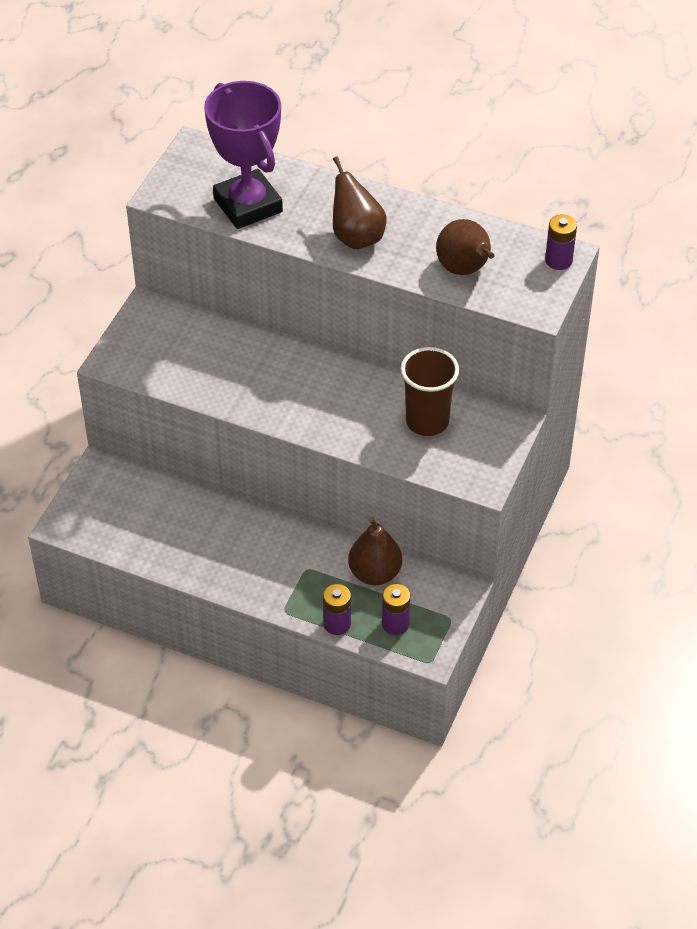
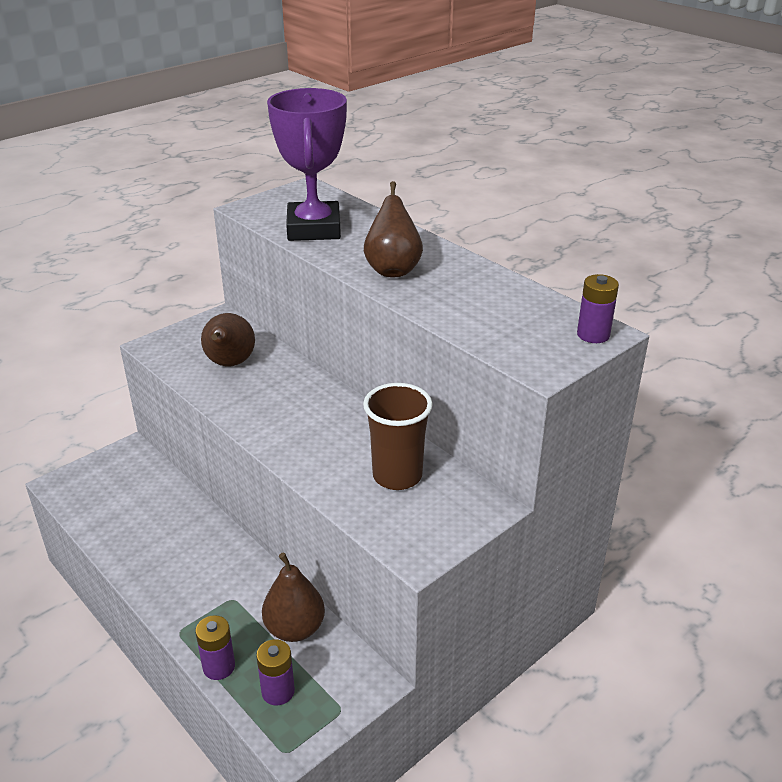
camera: 25 degrees right, 15 degrees down
(465, 270) = (482, 318): brown pear -> brown pear (229, 364)

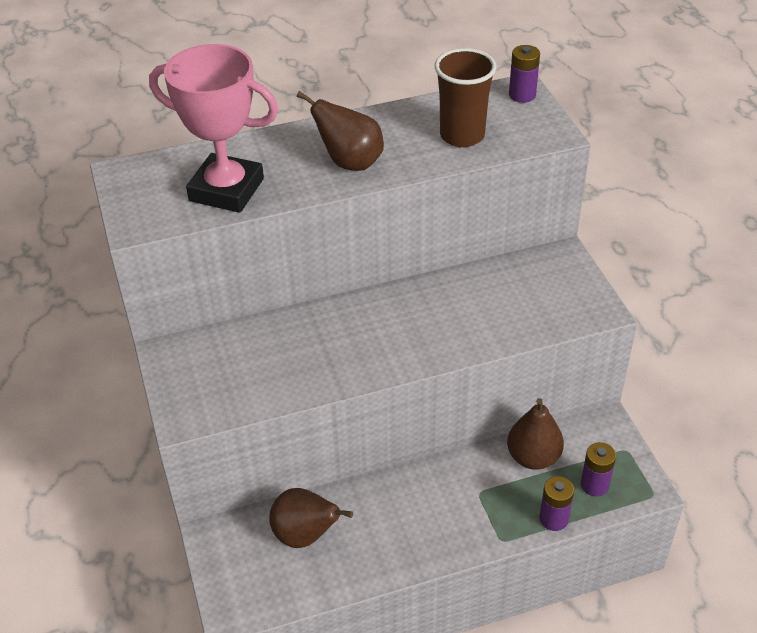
camera: 65 degrees left, 10 degrees up
(229, 364) = (264, 362): brown pear -> brown pear (305, 535)
(314, 228) = (226, 190): purple trophy -> pink trophy
(397, 476) = (503, 294): brown cup -> brown cup (462, 136)

